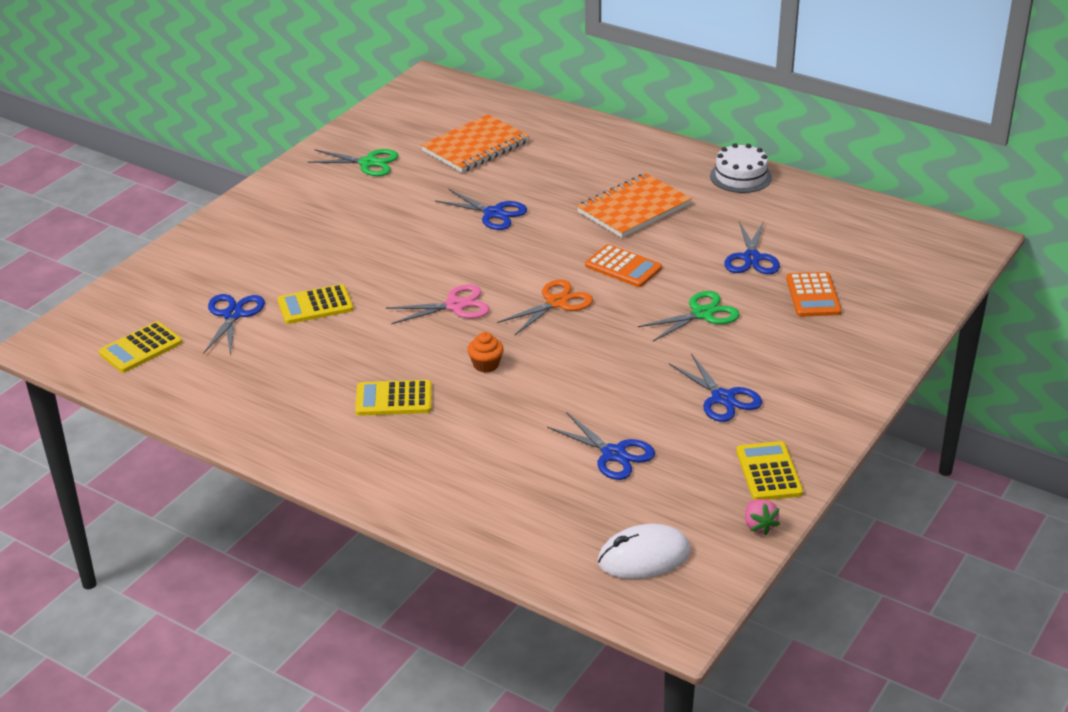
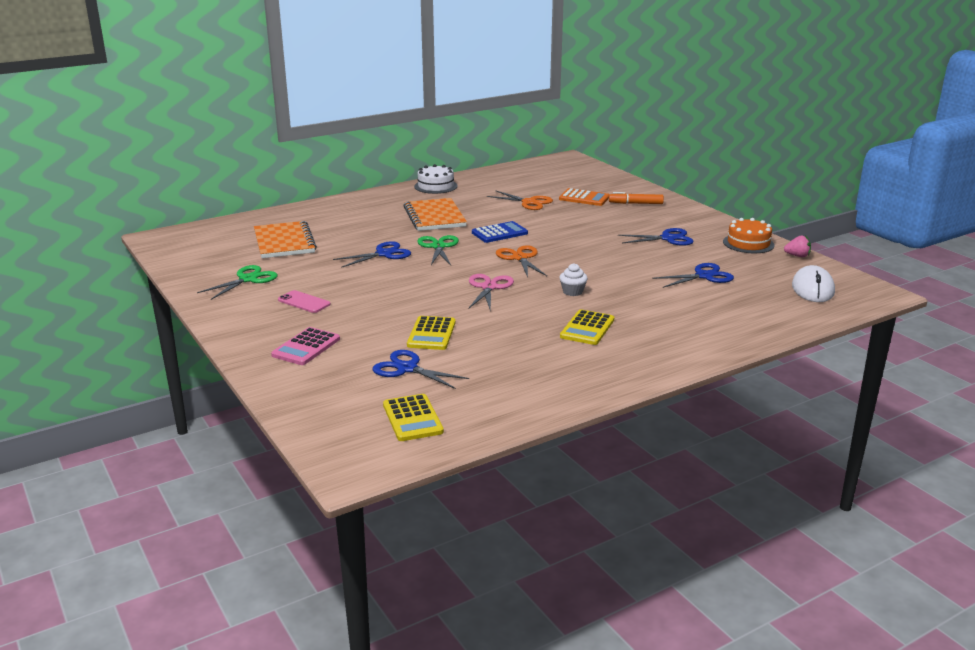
camera: 65 degrees left, 10 degrees down
(243, 247) = (306, 347): none -> pink calculator
(338, 211) = (304, 302): none -> pink phone
(486, 365) = (572, 292): orange cupcake -> white cupcake
(623, 267) = (499, 233): orange calculator -> blue calculator
(702, 314) = (575, 225): green scissors -> green scissors (438, 247)
(751, 258) = (529, 202): blue scissors -> orange scissors
(768, 472) = (748, 243): yellow calculator -> orange cake
(836, 342) = (635, 203): none -> orange marker

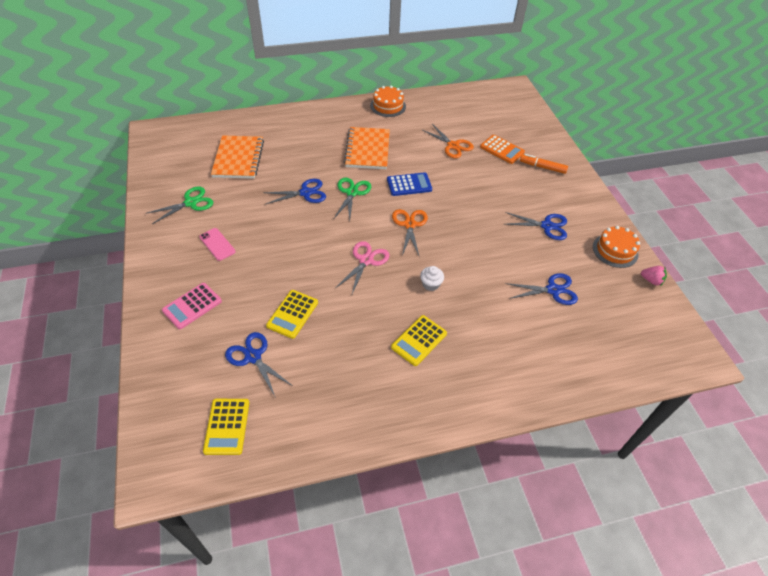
camera: 15 degrees right, 25 degrees up
(435, 186) = (388, 106): white cake -> orange cake
(813, 289) = (642, 335): white mouse -> none

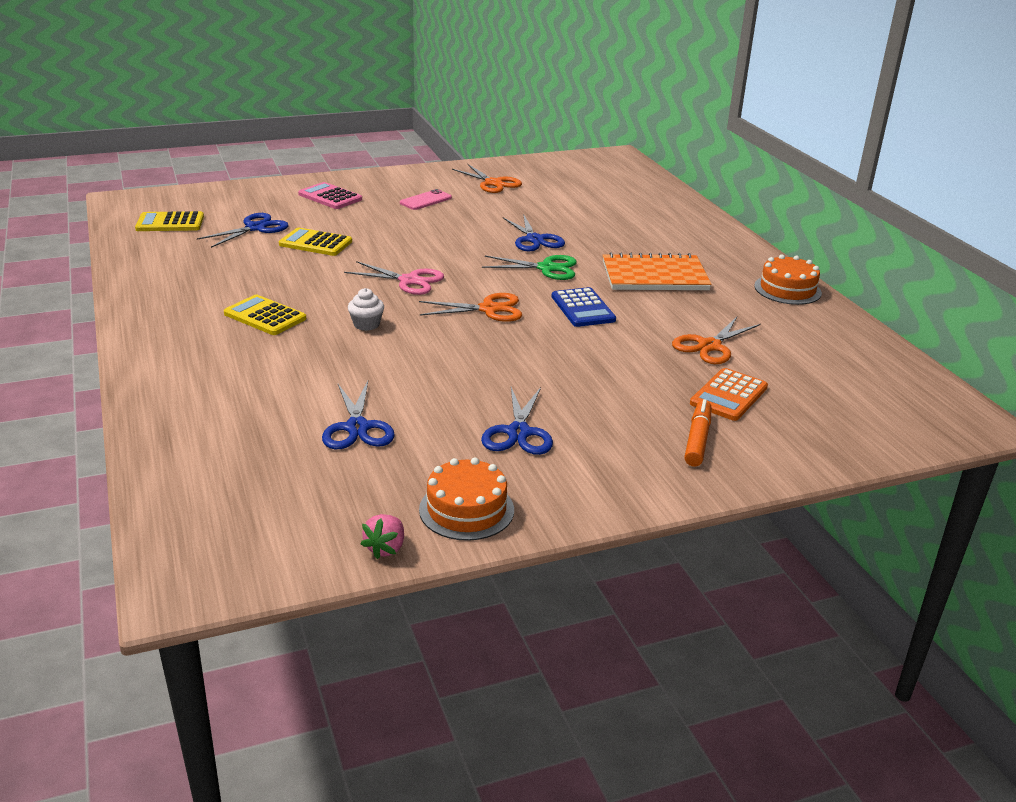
camera: 85 degrees right, 20 degrees down
(191, 203) = (493, 183): green scissors -> orange scissors
(238, 159) = (587, 199): orange notebook -> none

